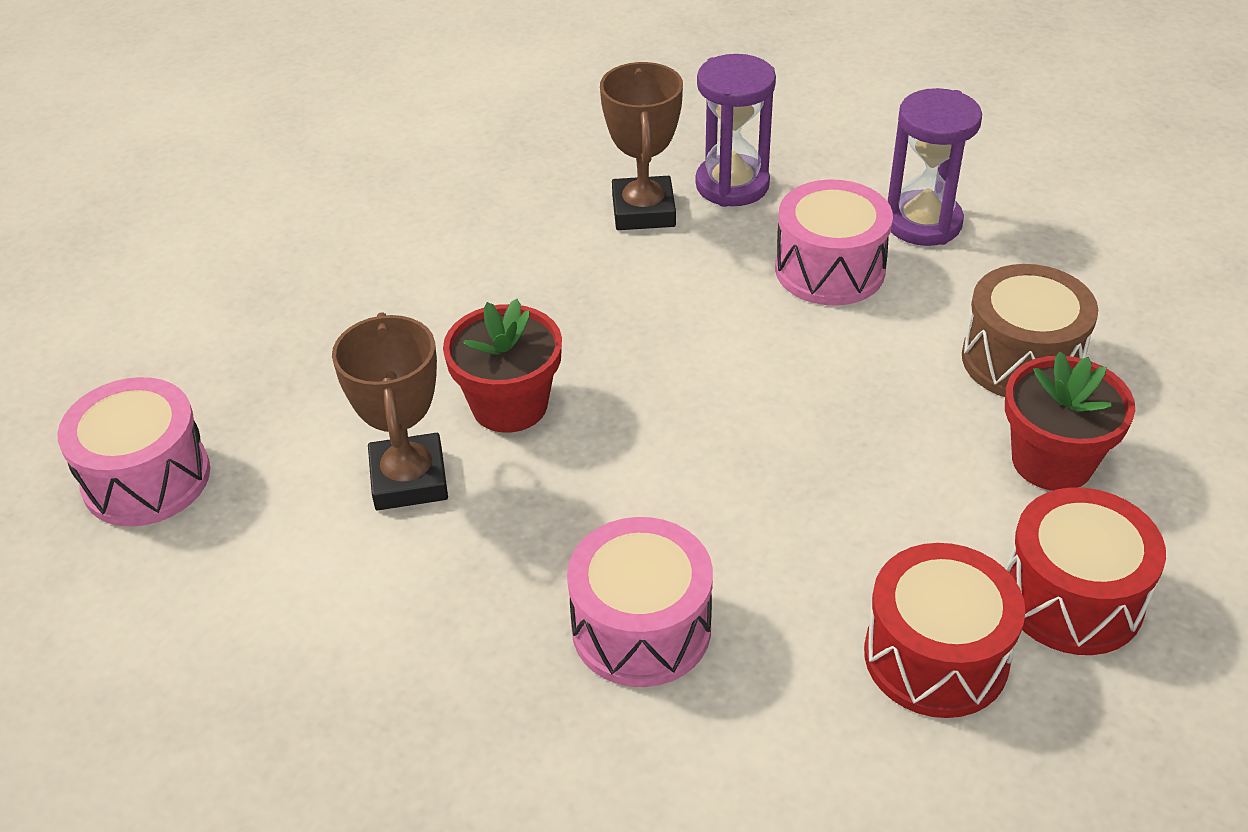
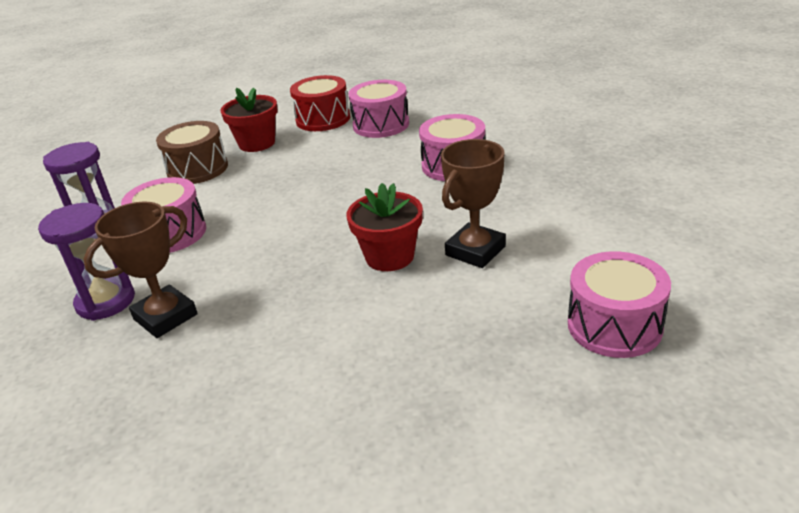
camera: 130 degrees left, 10 degrees down
(936, 656) = (381, 125): red drum -> pink drum

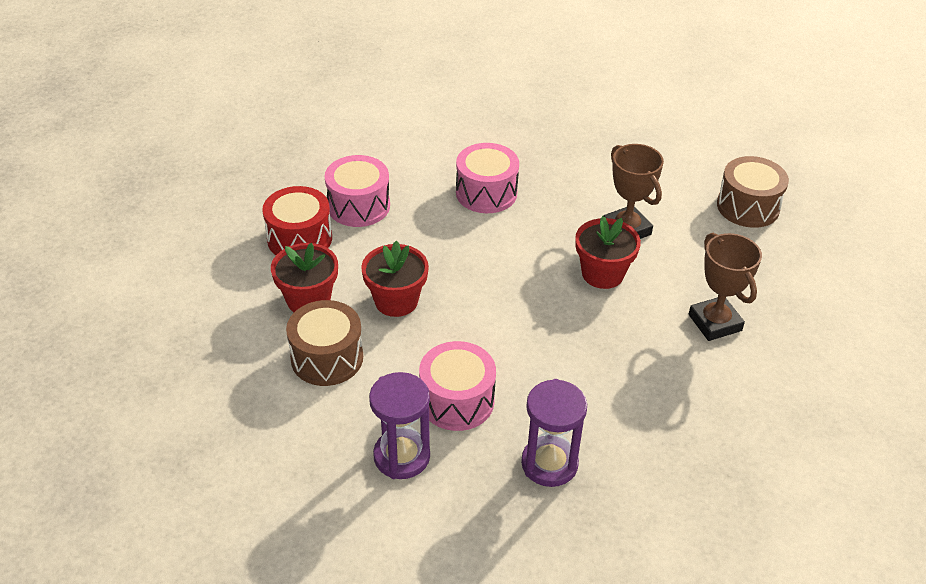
camera: 70 degrees left, 10 degrees up
(165, 317) = (600, 424): brown trophy -> brown trophy (715, 322)
(277, 173) = (396, 301): none -> red flower pot
(614, 325) = (748, 207): pink drum -> brown drum

